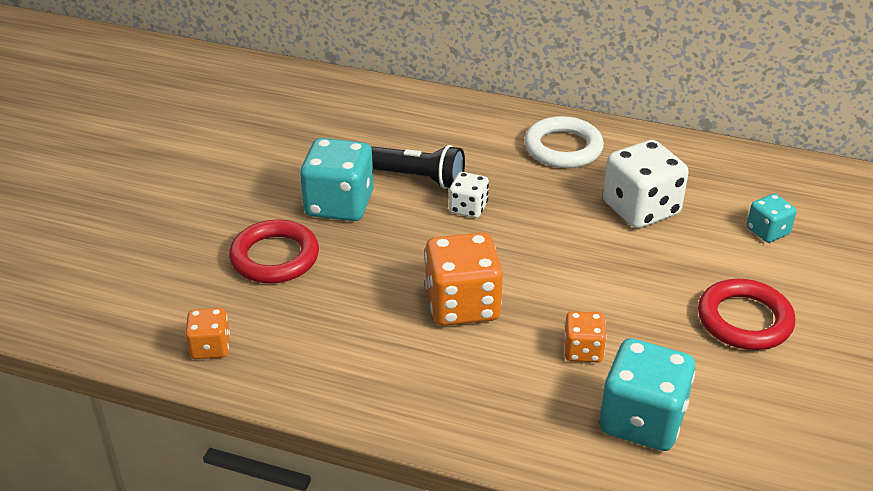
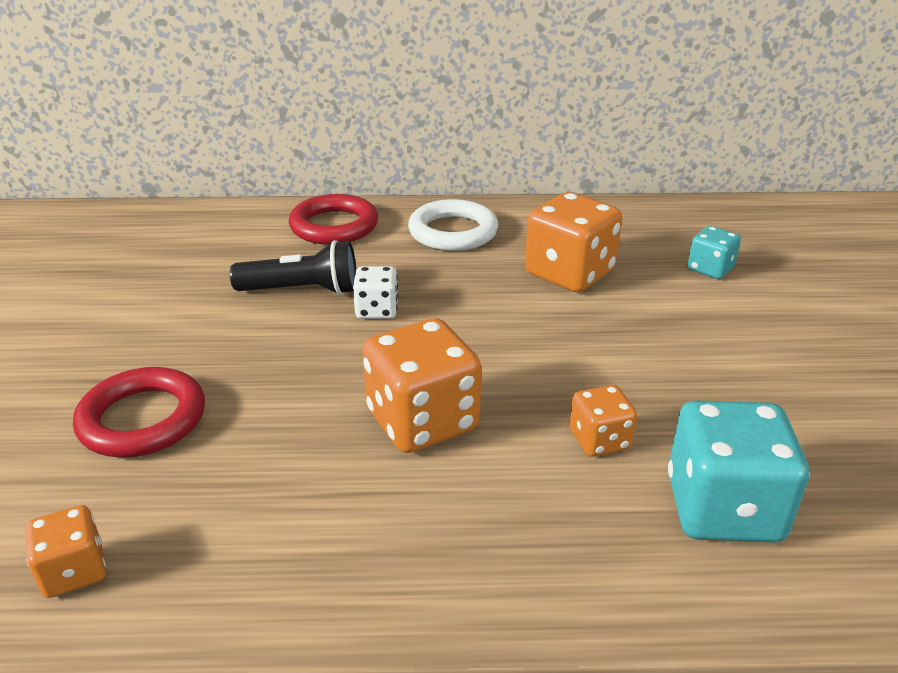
camera: 20 degrees left, 5 degrees down
(339, 204) = (212, 338): turquoise dice -> none
(641, 209) = (569, 273): white dice -> orange dice
(744, 320) = (752, 361): red ring -> red ring (334, 226)

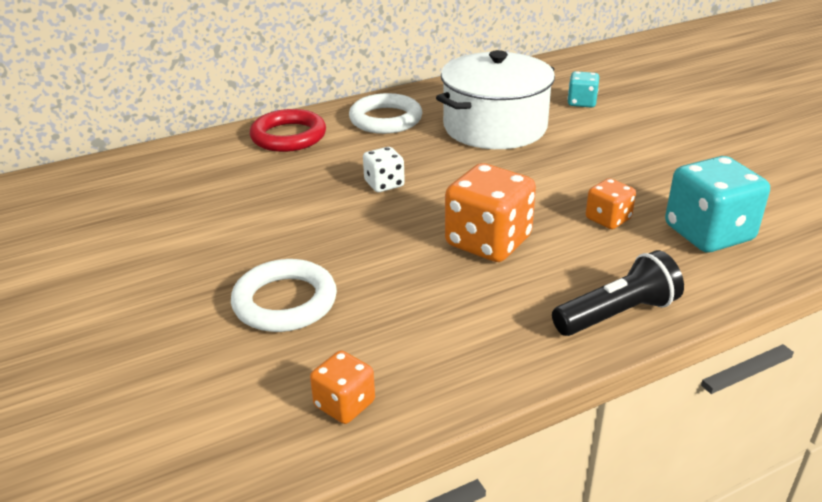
camera: 25 degrees left, 0 degrees up
(142, 419) = (285, 302): red ring -> white ring
(302, 290) = (313, 186): black flashlight -> black flashlight (617, 314)
(569, 273) = (495, 127): orange dice -> white pot

